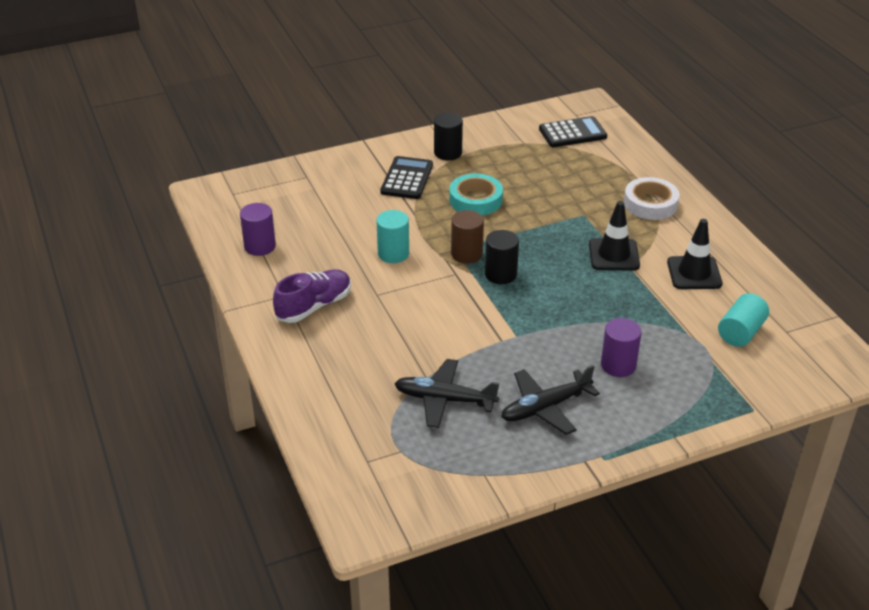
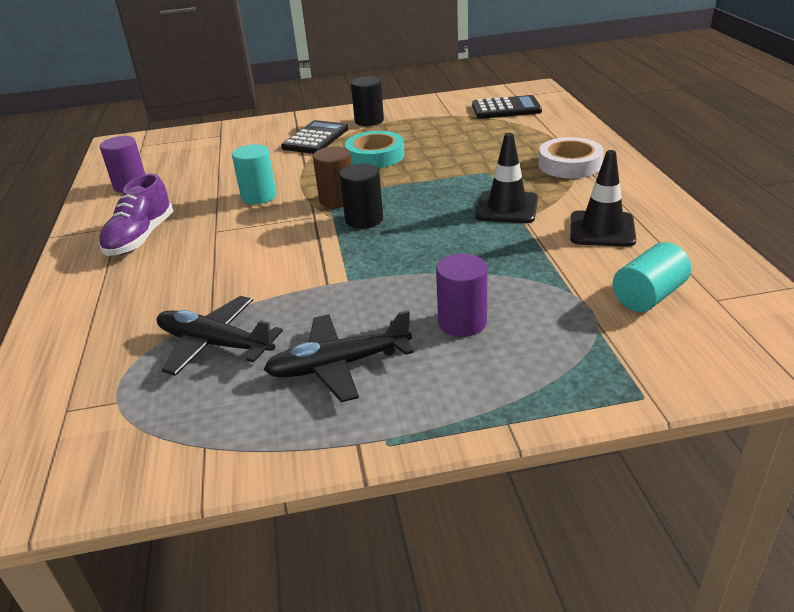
camera: 15 degrees right, 5 degrees down
(314, 306) = (140, 238): purple shoe -> purple shoe turned 135 degrees clockwise

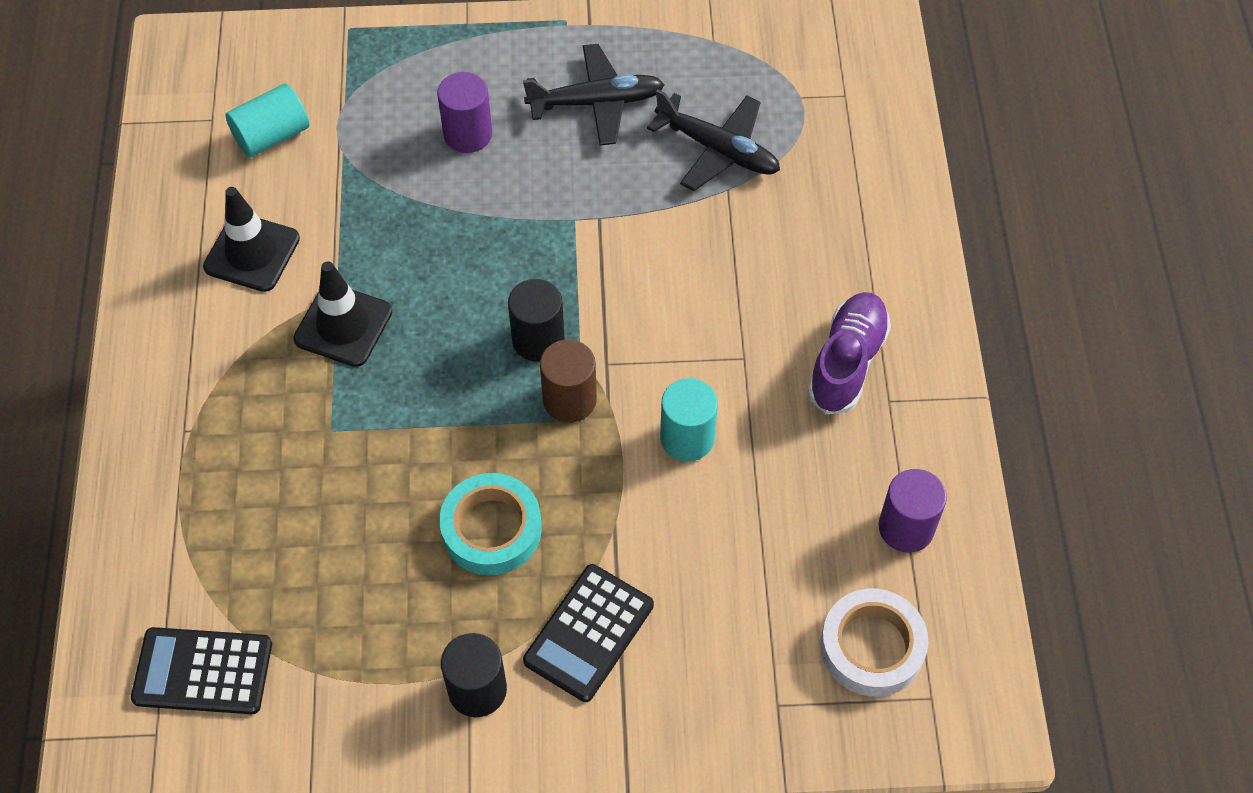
camera: 175 degrees left, 25 degrees up
(569, 164) = (204, 421): white tape -> white tape (872, 647)

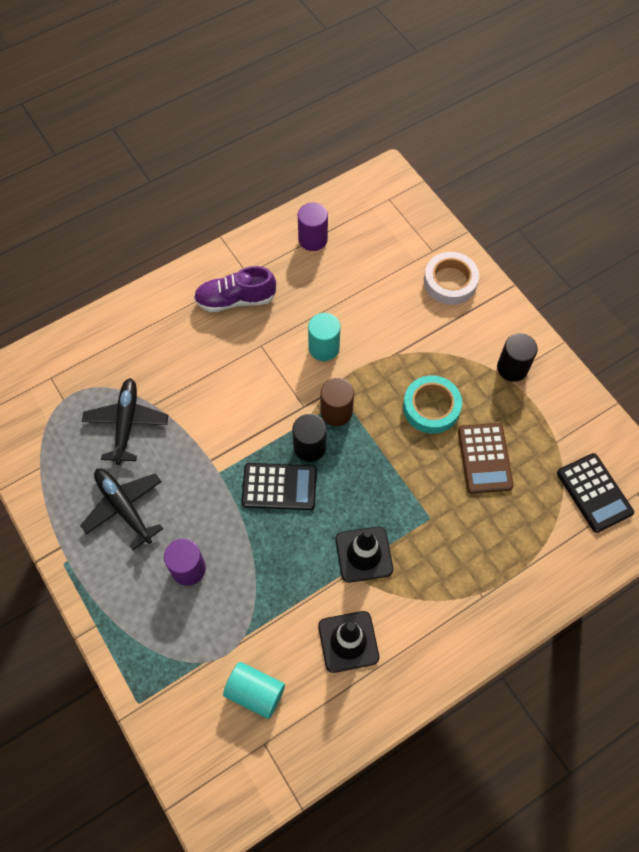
camera: 120 degrees left, 5 degrees up
(363, 553) = (484, 458): none -> brown calculator
(589, 633) = (453, 338): black calculator -> black calculator (279, 487)
(872, 647) = (380, 228): white tape -> white tape (450, 282)

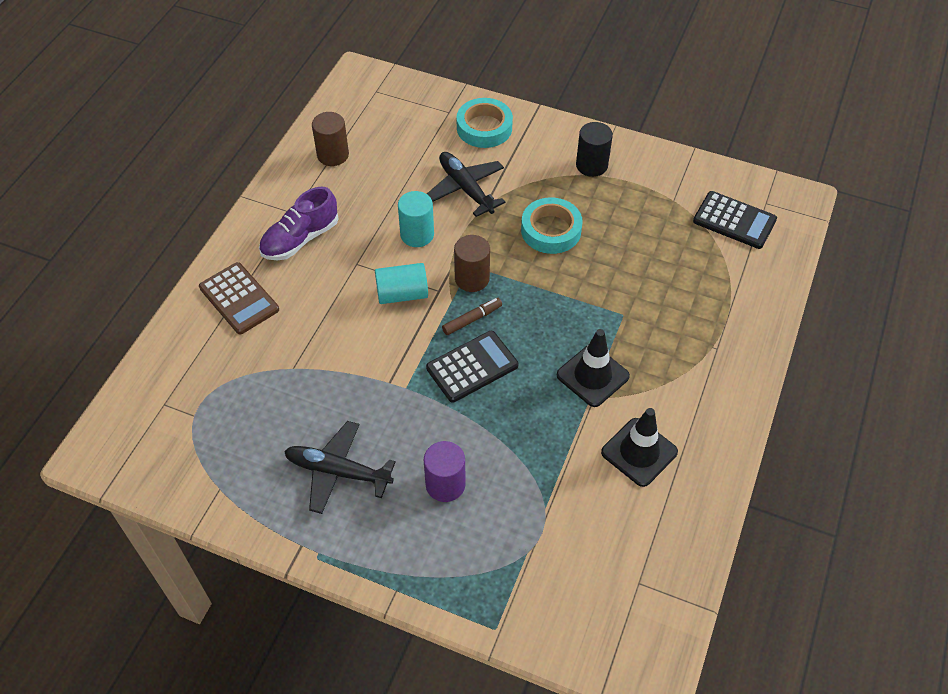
camera: 35 degrees left, 10 degrees down
(126, 423) = (279, 399): black plane -> black plane (466, 189)
(255, 692) = (594, 546): turquoise cylinder -> turquoise cylinder (402, 294)
(309, 447) = (472, 319): black cylinder -> brown marker
(313, 239) = (333, 155): purple cylinder -> brown cylinder
(450, 282) = (484, 128): white tape -> turquoise tape
(484, 458) = (628, 244): brown calculator -> brown calculator (239, 299)

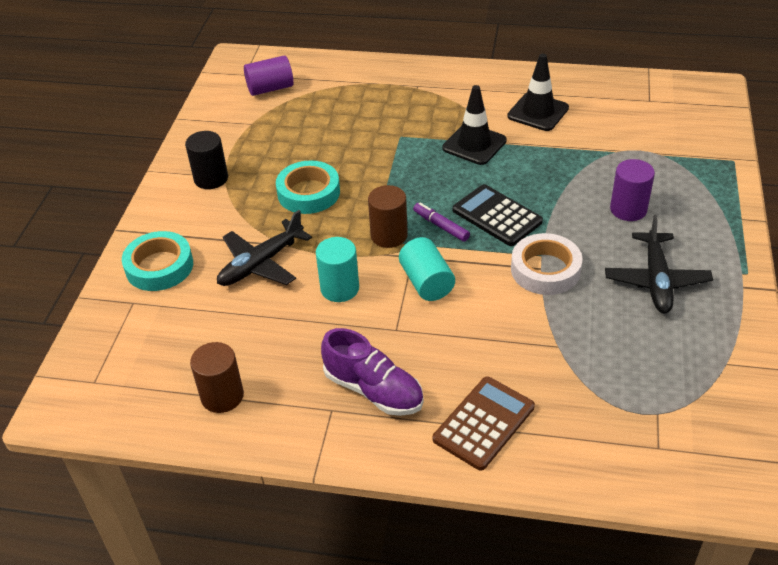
camera: 100 degrees left, 10 degrees down
(385, 385) = (545, 270): none -> white tape
(472, 319) = (441, 226): brown marker -> purple marker
(734, 220) = (270, 88): black calculator -> purple cylinder

